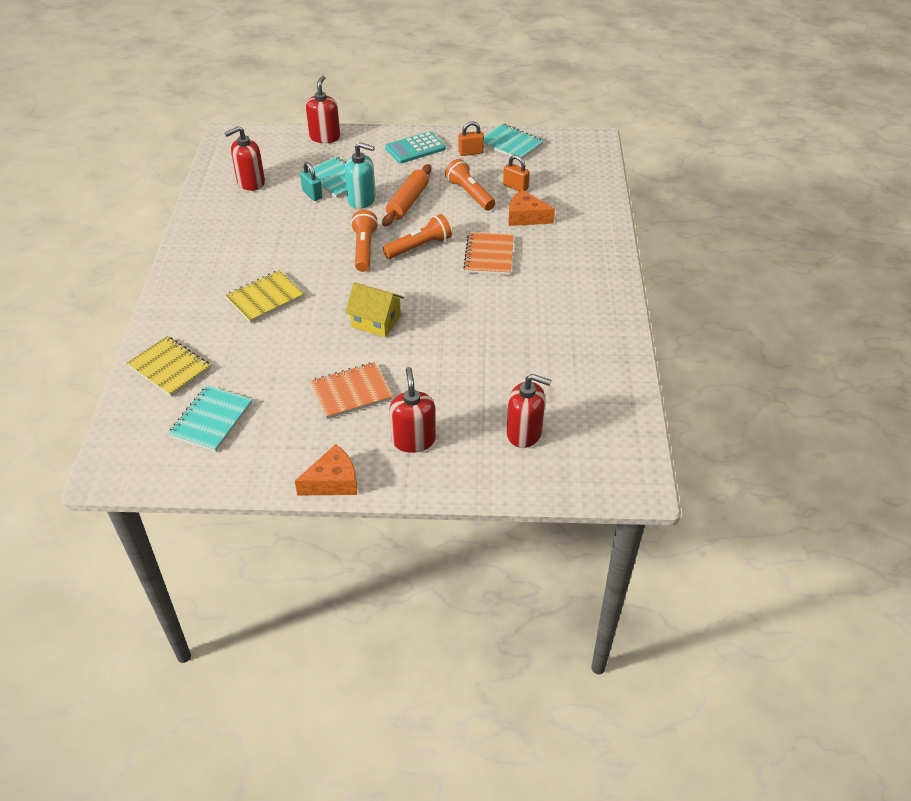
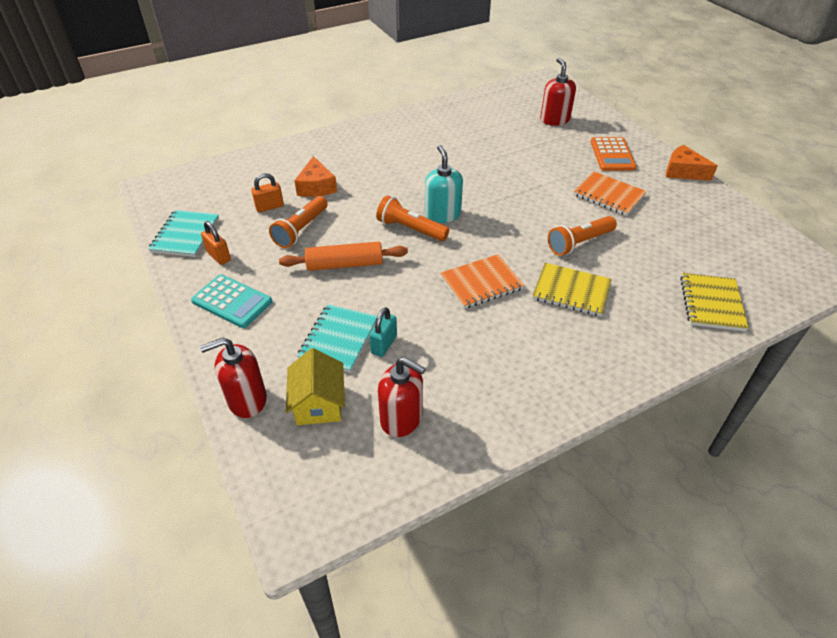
camera: 120 degrees left, 0 degrees up
(211, 420) = (719, 248): turquoise notebook -> none
(362, 200) = (364, 299): turquoise soap dispenser -> turquoise soap dispenser (442, 214)
(364, 249) = (444, 261): orange flashlight -> orange flashlight (579, 243)
(376, 321) = (527, 214): yellow house -> yellow house (318, 403)
(413, 440) = (612, 155): red soap dispenser -> orange calculator
(489, 255) = (389, 188): orange notebook -> orange notebook (481, 283)
(515, 187) = (269, 207): orange padlock -> orange padlock turned 60 degrees clockwise

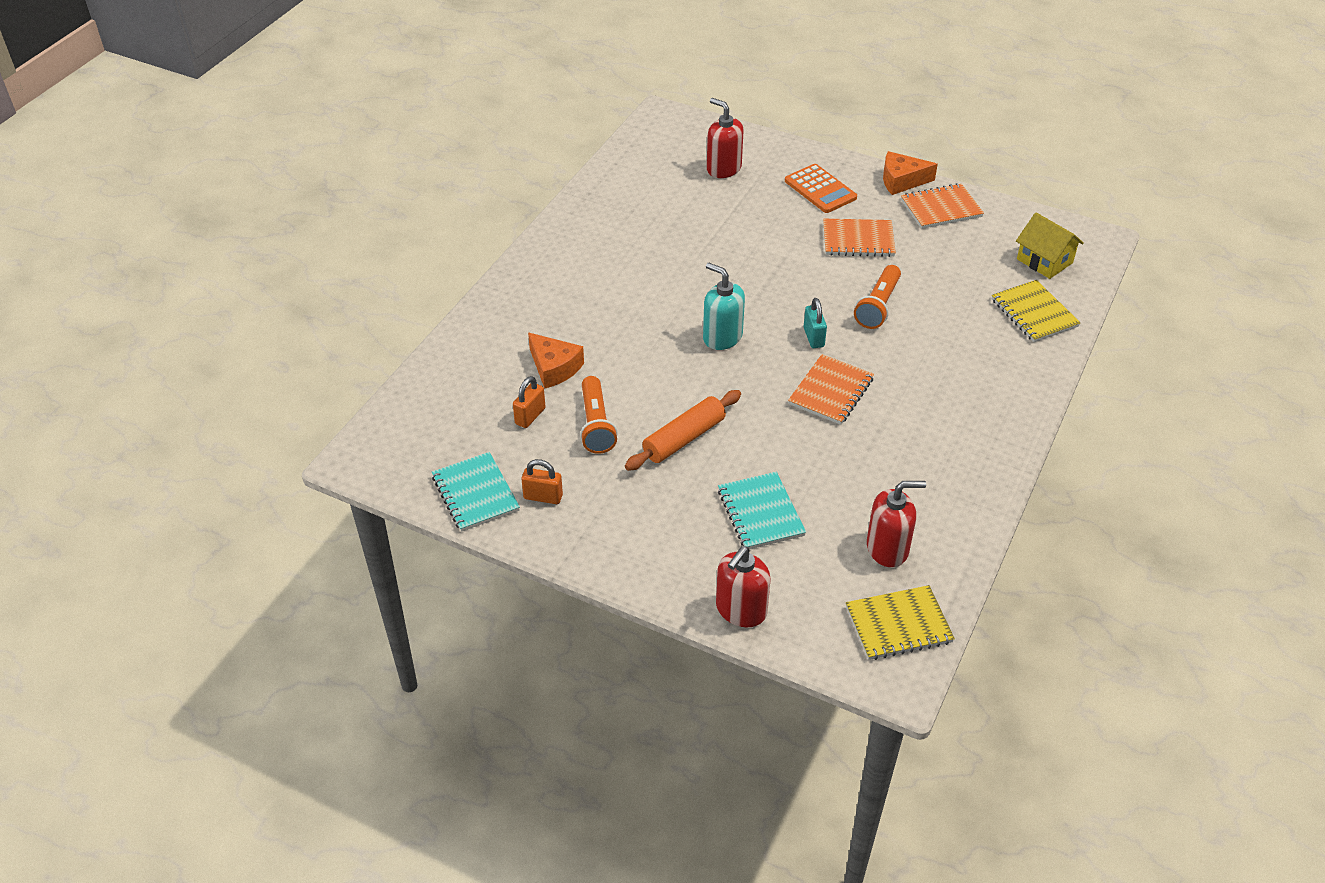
camera: 35 degrees left, 0 degrees up
(232, 301) = (616, 534): turquoise calculator -> none
(318, 403) = (806, 577): yellow house -> yellow house (1044, 261)
(384, 344) = (805, 495): turquoise padlock -> turquoise padlock (813, 337)
(410, 229) = (707, 369): orange flashlight -> none
(571, 291) = (915, 359): yellow notebook -> yellow notebook (898, 625)
(698, 200) = (941, 208): none -> orange notebook

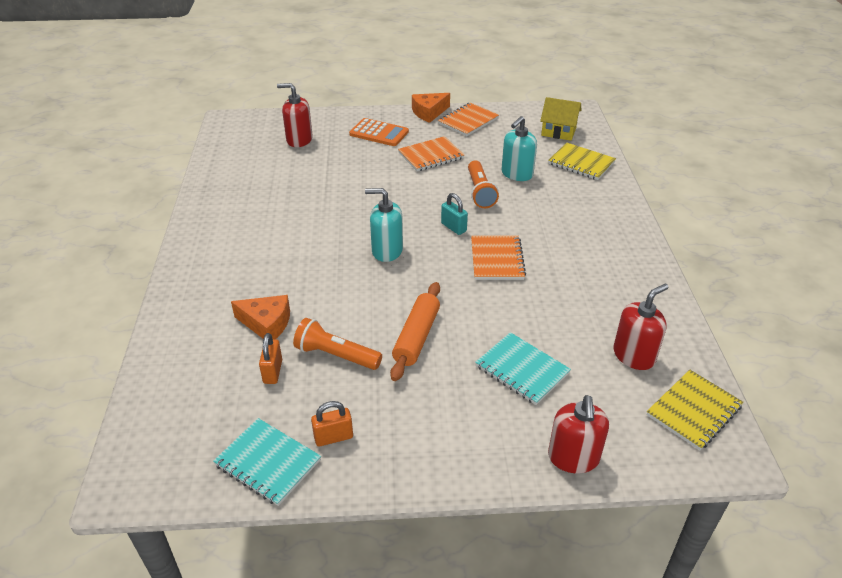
camera: 30 degrees left, 5 degrees down
(596, 424) = (336, 355): orange flashlight -> orange flashlight turned 150 degrees clockwise
(941, 299) = (517, 174): none -> turquoise soap dispenser

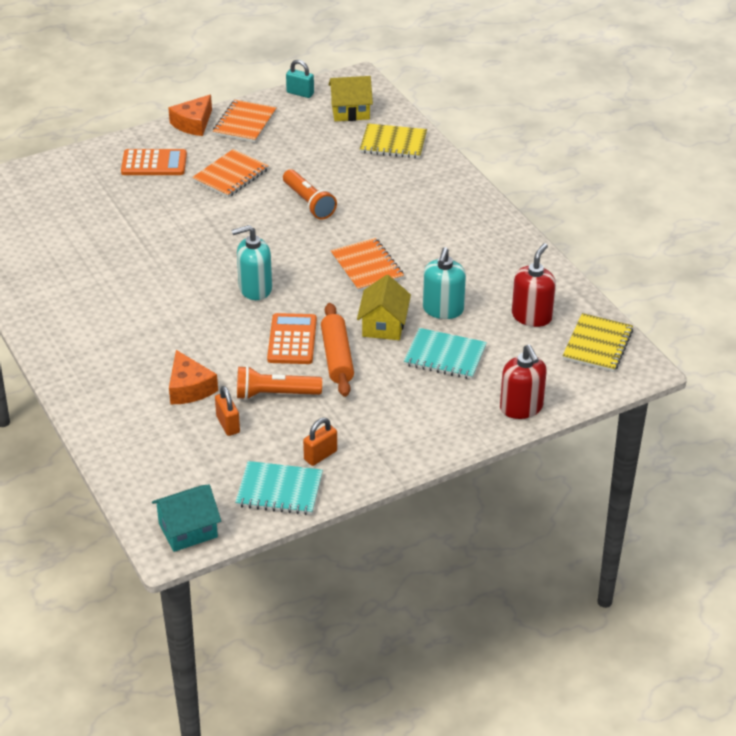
camera: 25 degrees left, 0 degrees up
(152, 474) = (188, 530): none -> turquoise house
(267, 324) = (189, 388): orange cheese -> orange cheese turned 75 degrees clockwise
(299, 140) = (68, 195): red soap dispenser -> none
(387, 306) = (292, 340): none -> orange calculator
(453, 227) = (305, 247): turquoise padlock -> turquoise padlock (300, 93)
(479, 319) = (383, 325): none -> yellow house
(517, 174) = (334, 173): turquoise soap dispenser -> turquoise soap dispenser (443, 309)

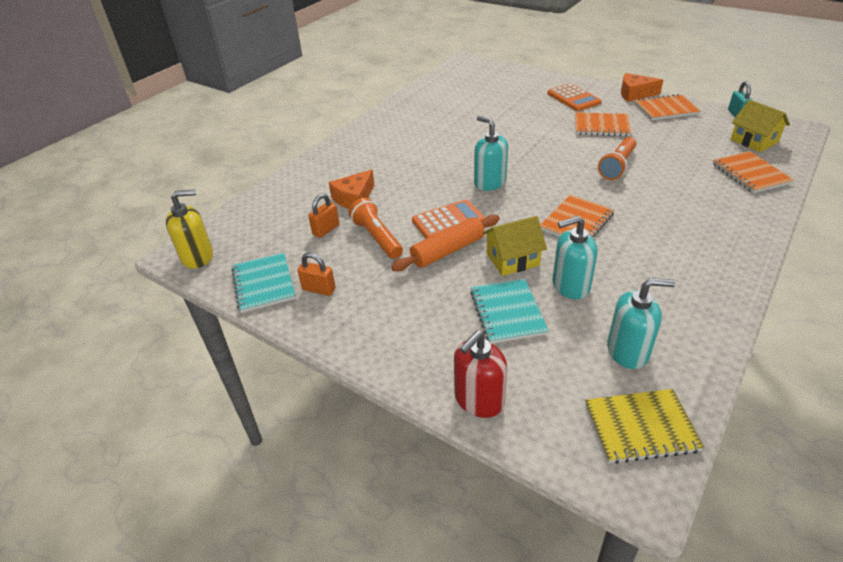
camera: 65 degrees right, 0 degrees up
(188, 530) = (198, 257): turquoise house -> yellow soap dispenser
(393, 143) = (750, 174): yellow notebook -> orange notebook
(532, 316) = (628, 351): red soap dispenser -> turquoise soap dispenser

